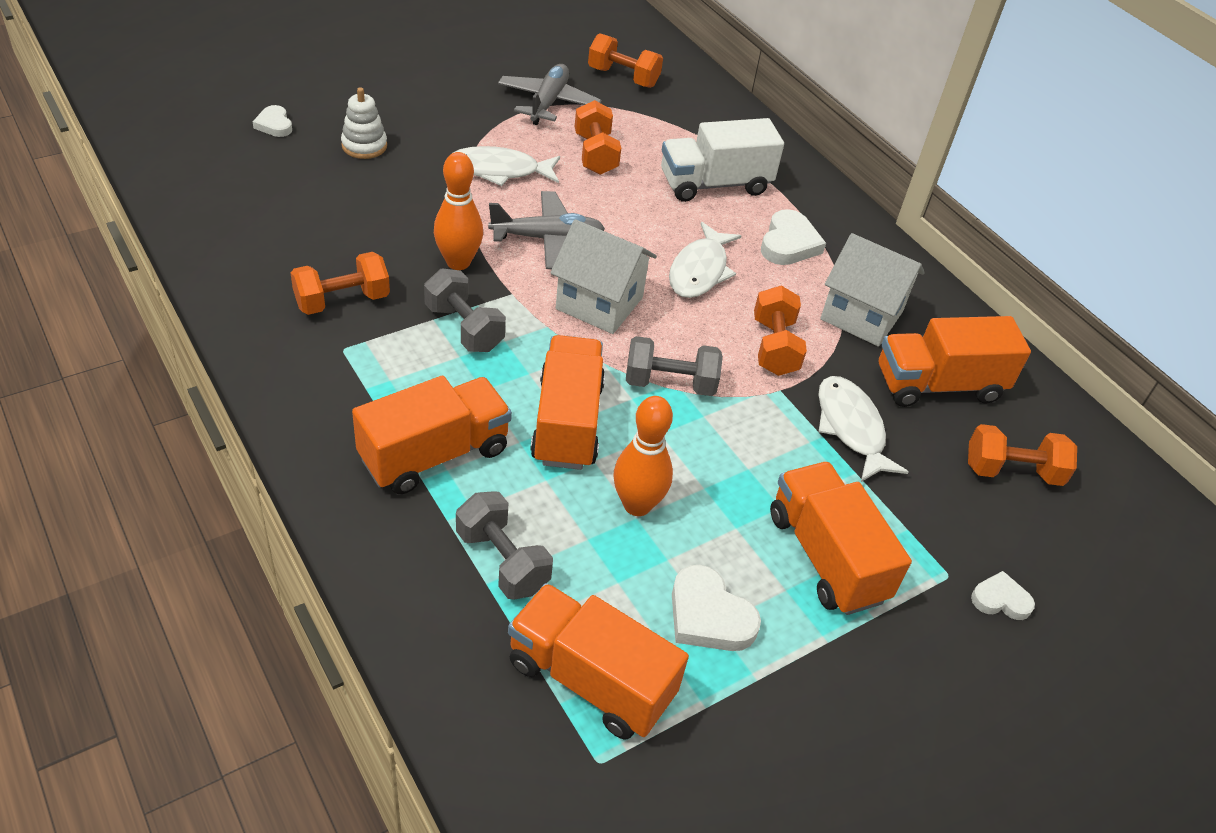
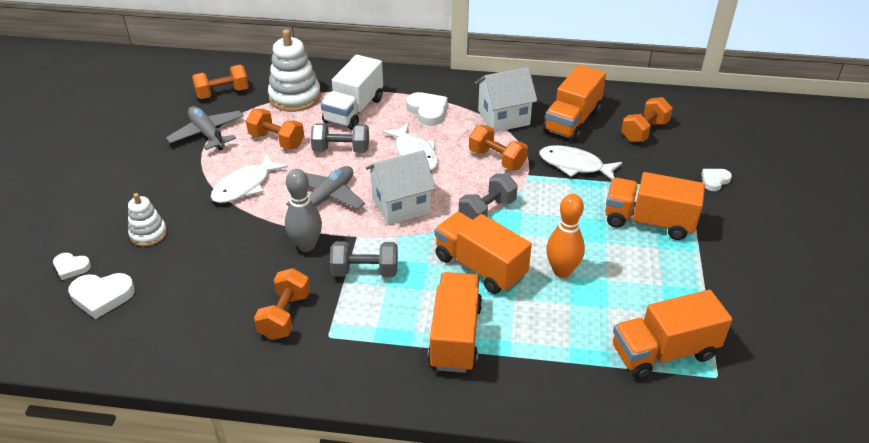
camera: 45 degrees left, 5 degrees down
(458, 262) = (306, 245): orange bowling pin -> grey bowling pin
(502, 561) = (558, 347): grey dumbbell -> grey dumbbell (341, 150)
(681, 129) = (295, 97): none -> white stacking toy
(709, 616) = (654, 284): white heart -> white heart (102, 296)

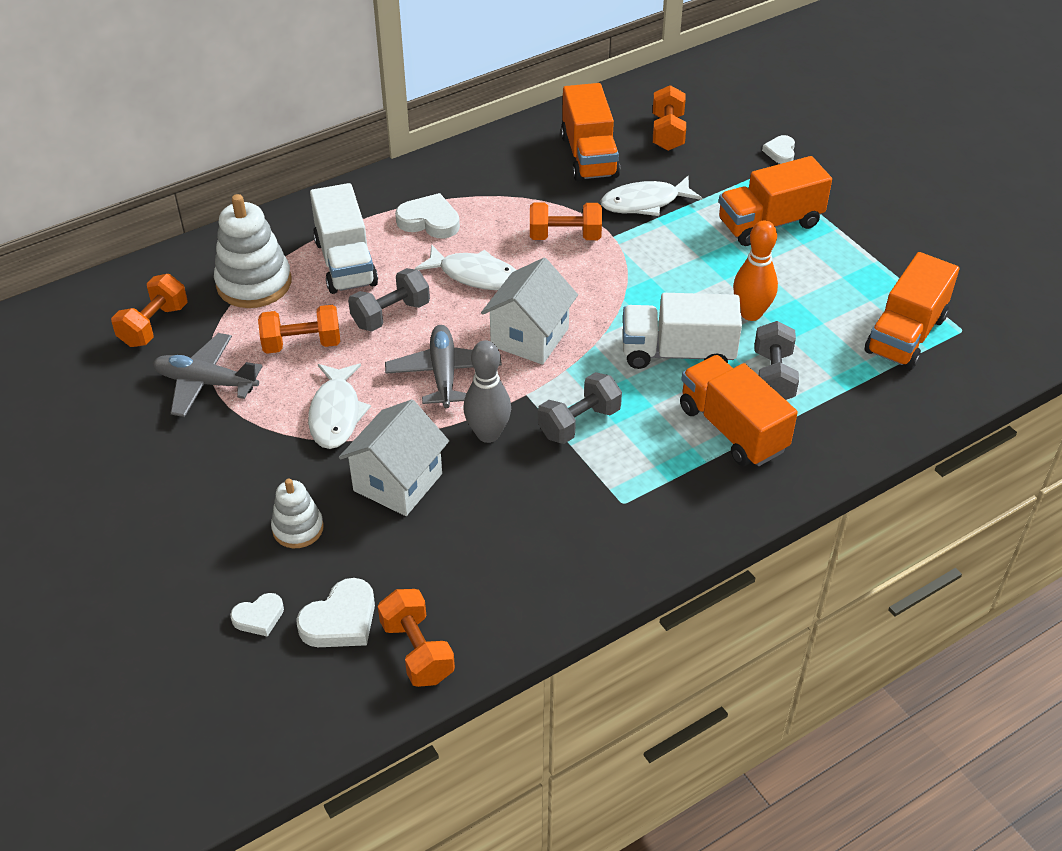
camera: 40 degrees left, 5 degrees up
(285, 316) = (558, 512): orange dumbbell -> orange dumbbell (417, 651)
(480, 267) = (677, 353): orange truck -> white truck
(487, 211) = (619, 295): grey dumbbell -> grey dumbbell (773, 377)
(503, 117) = (517, 187): white house -> white house (398, 482)

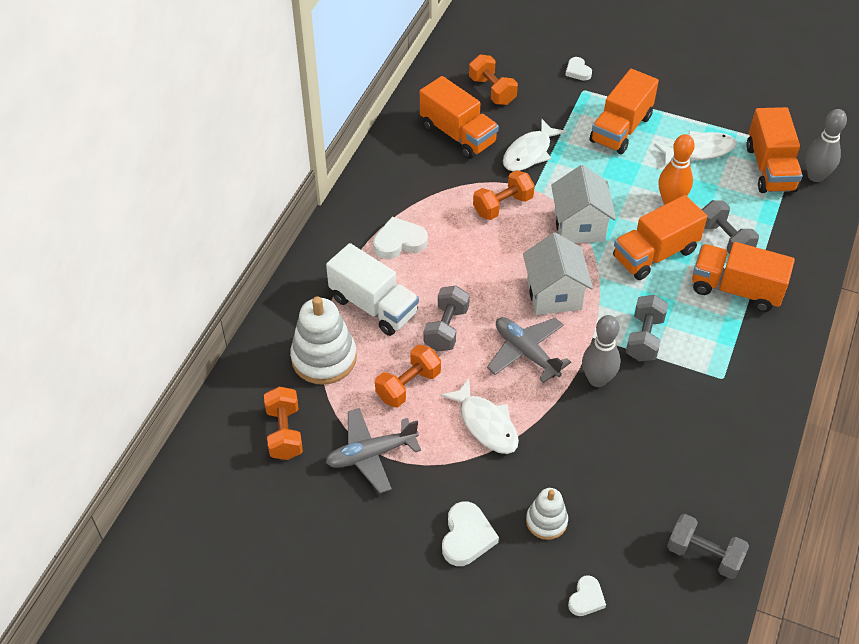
camera: 35 degrees left, 5 degrees up
(340, 620) = (638, 566): white heart -> white heart (467, 537)
(398, 482) = (576, 448): white house -> white house (579, 226)
(417, 651) = (704, 555): orange dumbbell -> grey dumbbell
(475, 275) = (473, 267): white fish -> white fish (699, 151)
(677, 353) = (655, 254): white truck -> orange truck
(954, 367) = (815, 176): none -> grey bowling pin

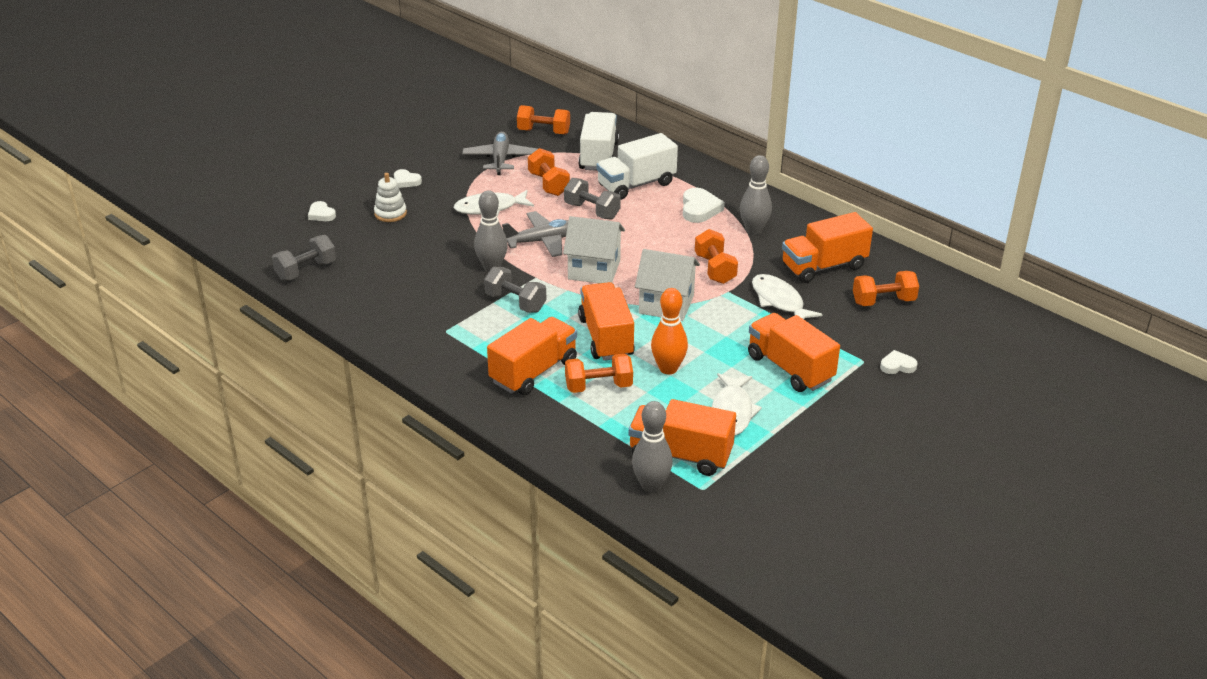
camera: 110 degrees right, 15 degrees down
(324, 358) = (598, 156): white stacking toy -> white truck
(420, 193) = (753, 230): none -> grey bowling pin
(467, 537) = (406, 181): white heart -> white heart, size x0.62
(725, 239) = (598, 386): grey dumbbell -> orange dumbbell

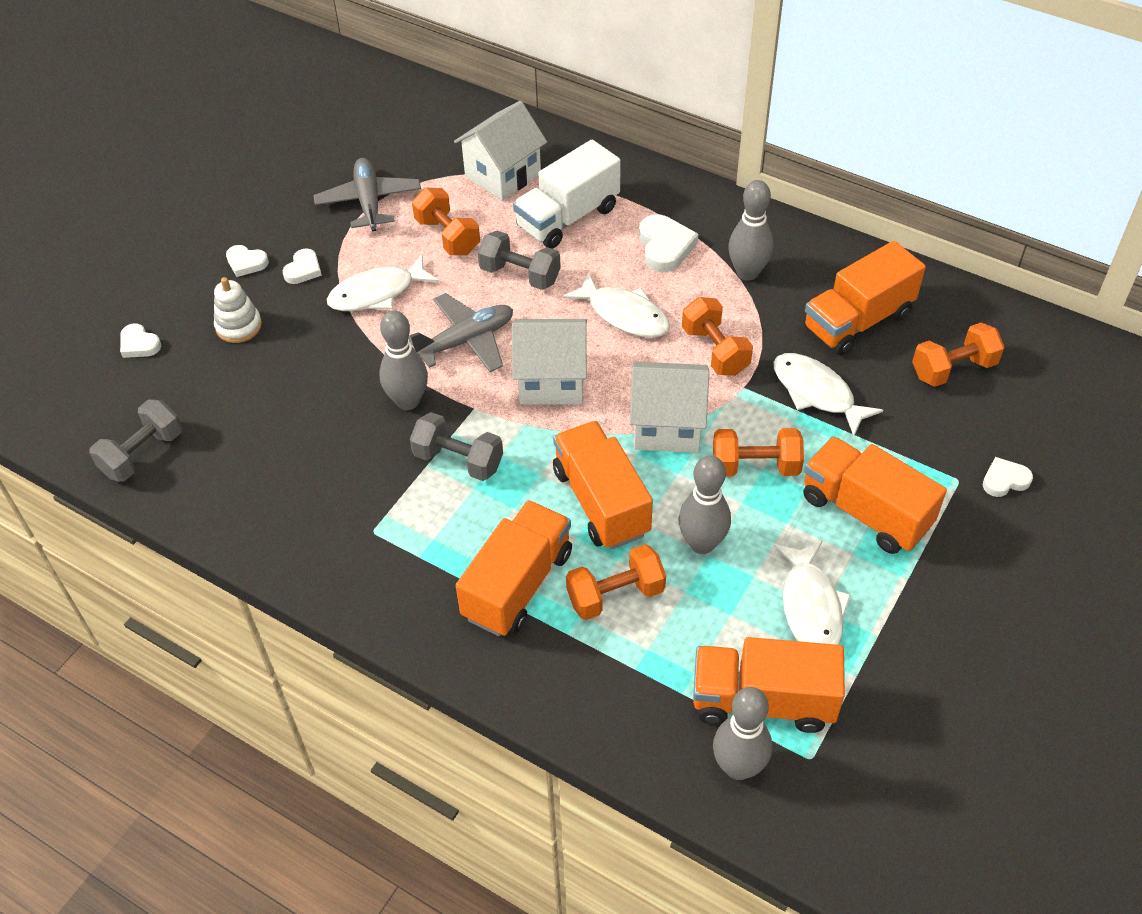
camera: 10 degrees left, 15 degrees up
(443, 189) = (303, 269): none -> white heart
(543, 132) = (416, 143): orange dumbbell -> orange dumbbell (755, 466)
(598, 156) = (503, 175): white truck -> white house
(657, 241) = (624, 314): none -> white fish
(668, 369) = (702, 543): orange bowling pin -> grey bowling pin

